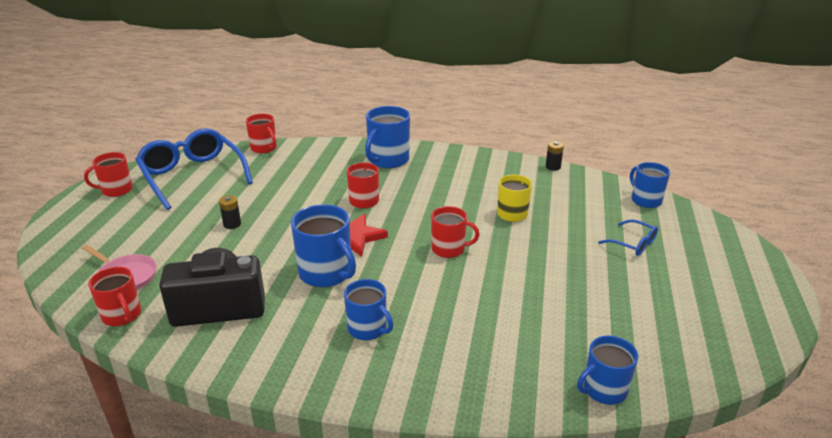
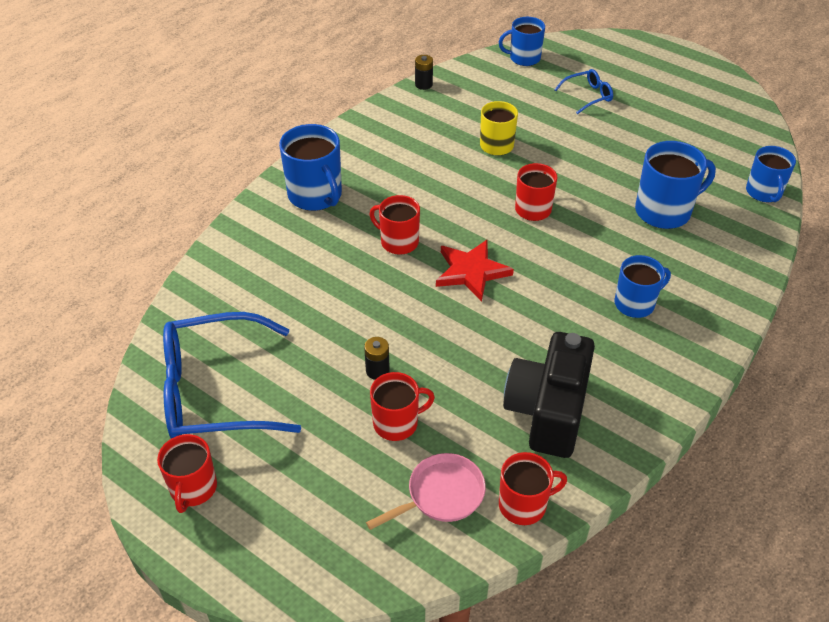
camera: 65 degrees left, 15 degrees up
(264, 148) = (188, 300): red mug -> red mug (397, 423)
(326, 273) = (529, 310): blue mug -> blue mug (664, 211)

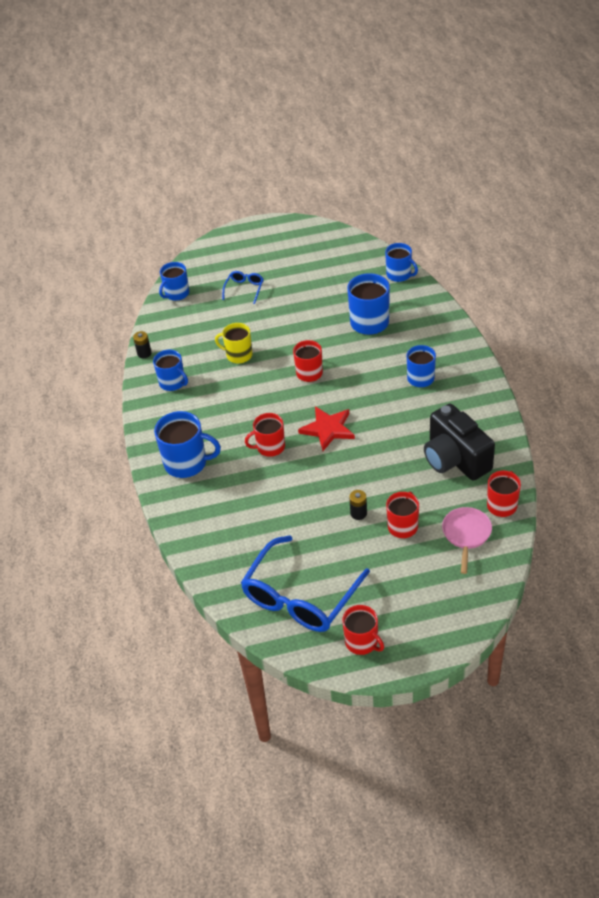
camera: 45 degrees left, 0 degrees up
(408, 124) = (173, 382): none -> blue mug

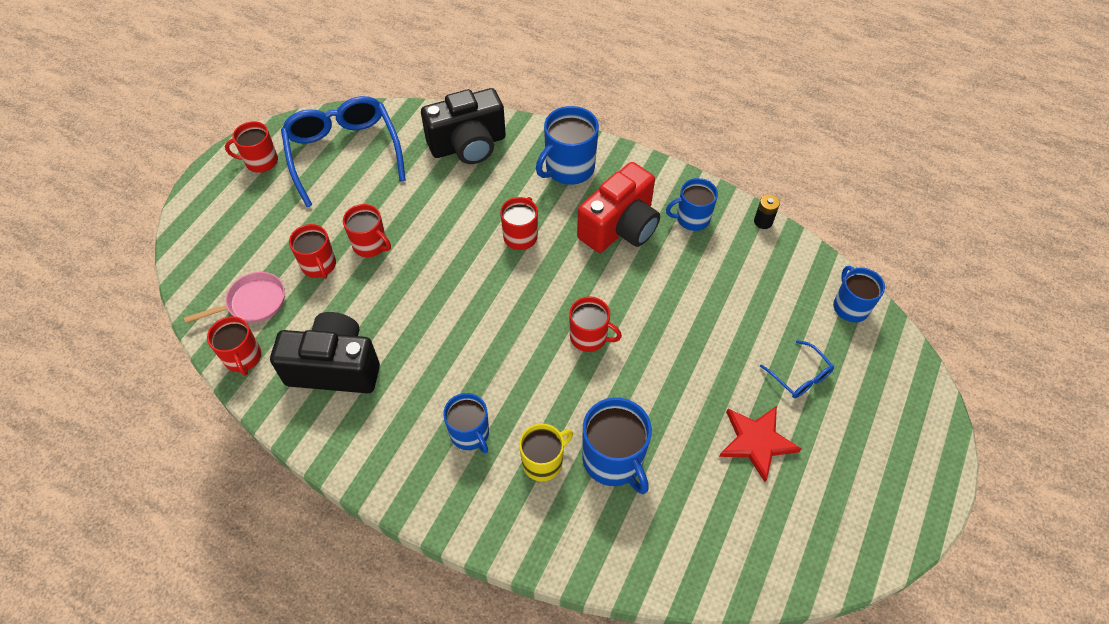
camera: 125 degrees right, 10 degrees up
(213, 408) = (620, 227): none -> red camera
(218, 530) = (468, 145): none -> black camera
(238, 355) = (681, 295): yellow mug -> yellow mug (543, 462)
(328, 429) = (492, 295): red star -> red star (756, 442)
(358, 513) = (370, 245): black battery -> red mug
(399, 275) = (673, 572): blue mug -> none
(466, 534) = (253, 303): pink pan -> pink pan turned 75 degrees counterclockwise

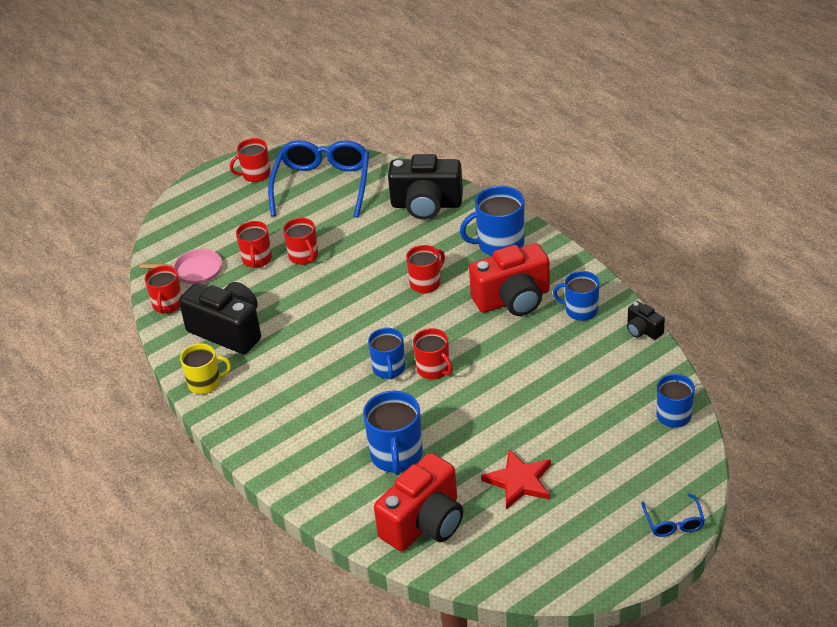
camera: 30 degrees right, 15 degrees down
(260, 161) = (255, 174): red mug -> red mug turned 45 degrees counterclockwise
(470, 433) = (300, 404): blue mug -> blue mug (389, 369)
(543, 462) = (342, 439): yellow mug -> yellow mug (205, 383)
(693, 535) = (424, 523): none -> red camera
(763, 221) = (643, 330): black battery -> black camera
(800, 376) = (590, 449): blue glasses -> blue glasses (673, 522)

